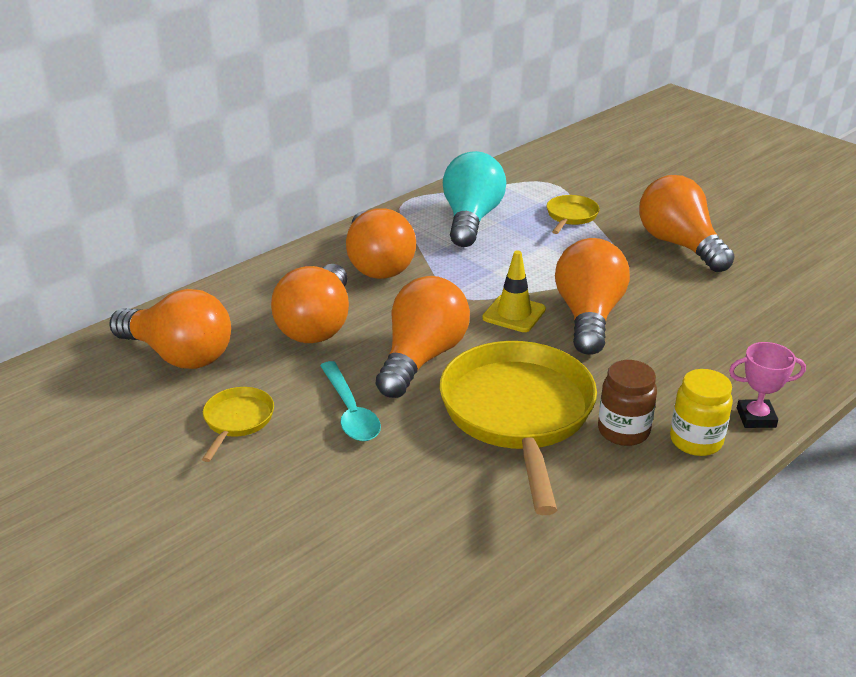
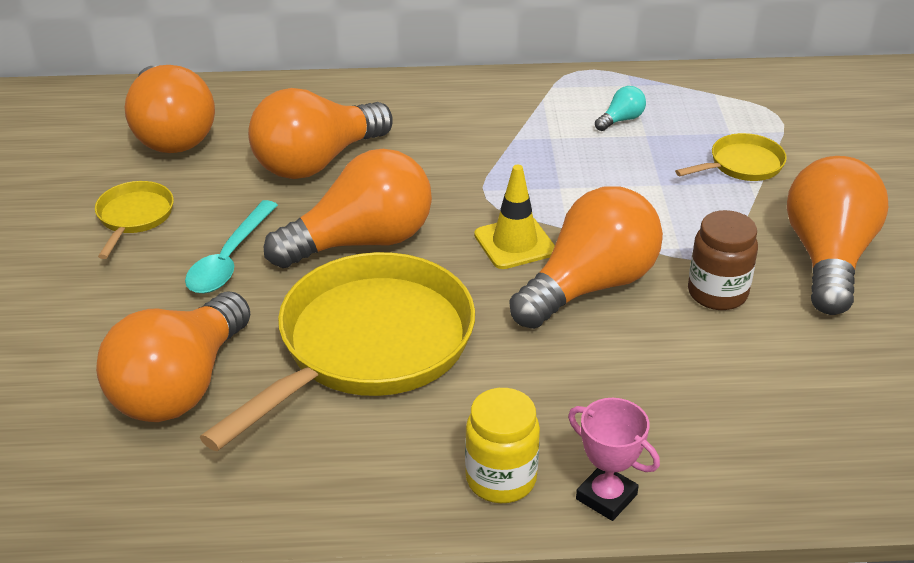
camera: 40 degrees right, 5 degrees up
(237, 421) = (134, 217): yellow pan -> yellow pan turned 45 degrees counterclockwise
(377, 264) = (456, 126): orange light bulb -> orange light bulb (180, 386)
(471, 219) = (621, 120): turquoise light bulb -> turquoise light bulb, size x0.40
(623, 431) = (442, 423): brown jar -> brown jar (717, 293)

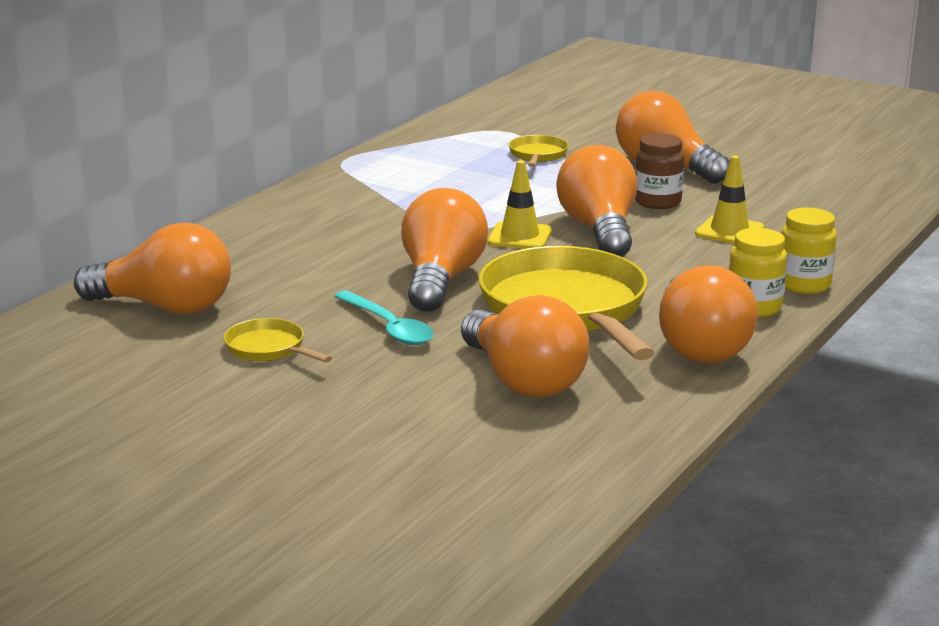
camera: 55 degrees left, 15 degrees down
(317, 162) = (308, 267): orange light bulb -> orange light bulb (699, 346)
(606, 497) = (804, 285): pink trophy -> yellow jar
(621, 120) = (428, 168): turquoise light bulb -> none
(698, 378) = (729, 231): none -> yellow traffic cone

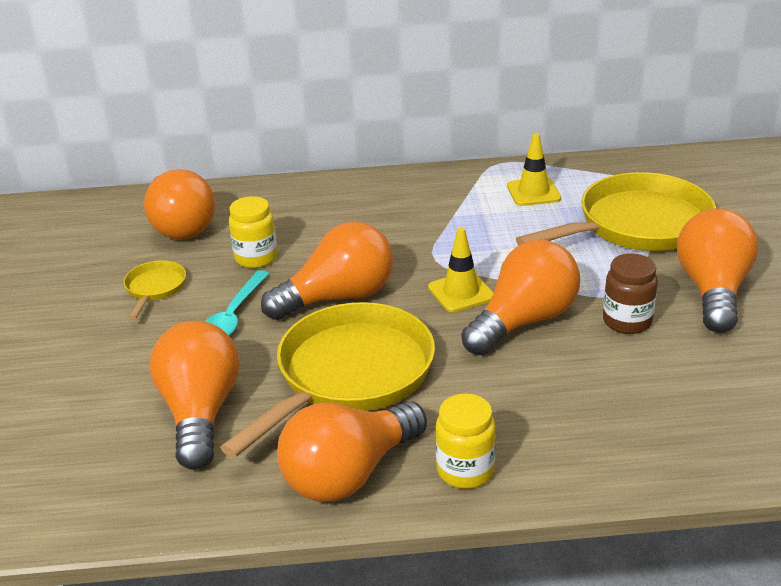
camera: 55 degrees right, 10 degrees up
(523, 380) = (200, 413): orange light bulb -> orange light bulb turned 150 degrees clockwise
(537, 155) = (637, 225): yellow pan -> yellow pan, size x2.23
(729, 231) = (617, 386): yellow traffic cone -> yellow traffic cone (533, 192)
(804, 285) = (552, 480): yellow jar -> yellow jar (256, 258)

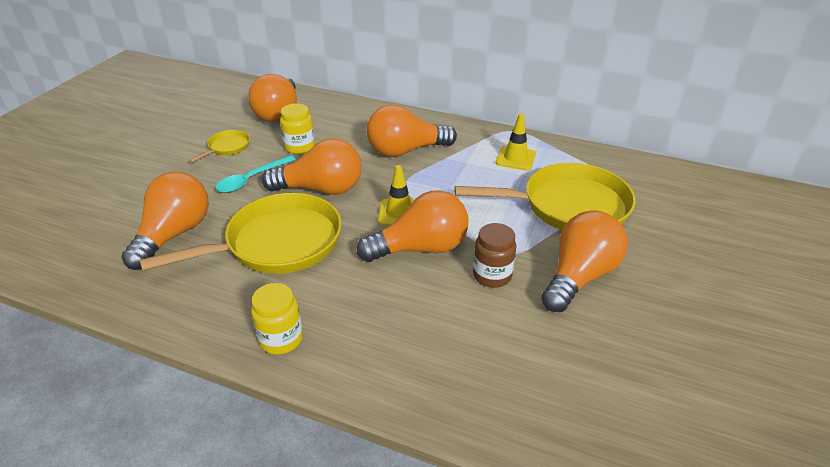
camera: 25 degrees right, 5 degrees up
(349, 473) = (213, 310): orange light bulb -> orange light bulb (406, 151)

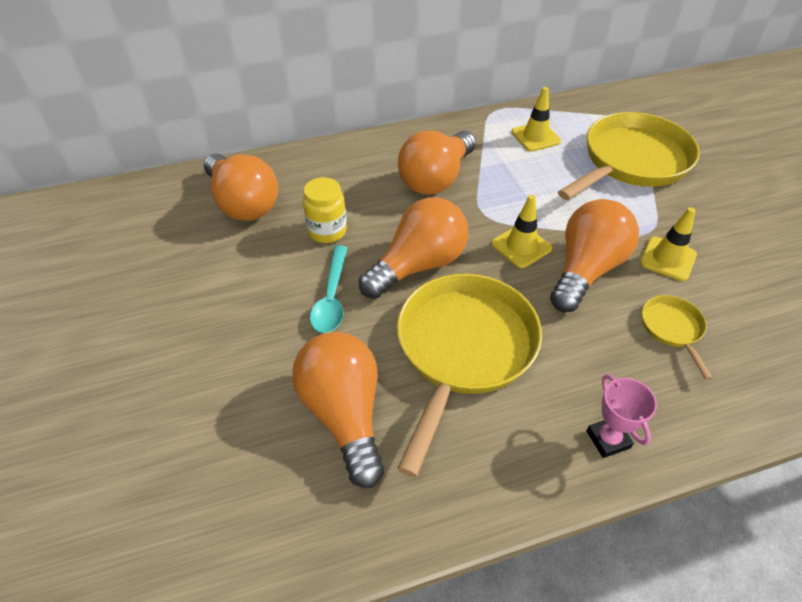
camera: 40 degrees left, 10 degrees up
(227, 147) = (245, 277): yellow pan -> yellow pan (672, 329)
(281, 339) = (608, 439): yellow jar -> pink trophy
(492, 275) = (667, 259): brown jar -> yellow traffic cone
(579, 276) = (719, 219): orange light bulb -> none

